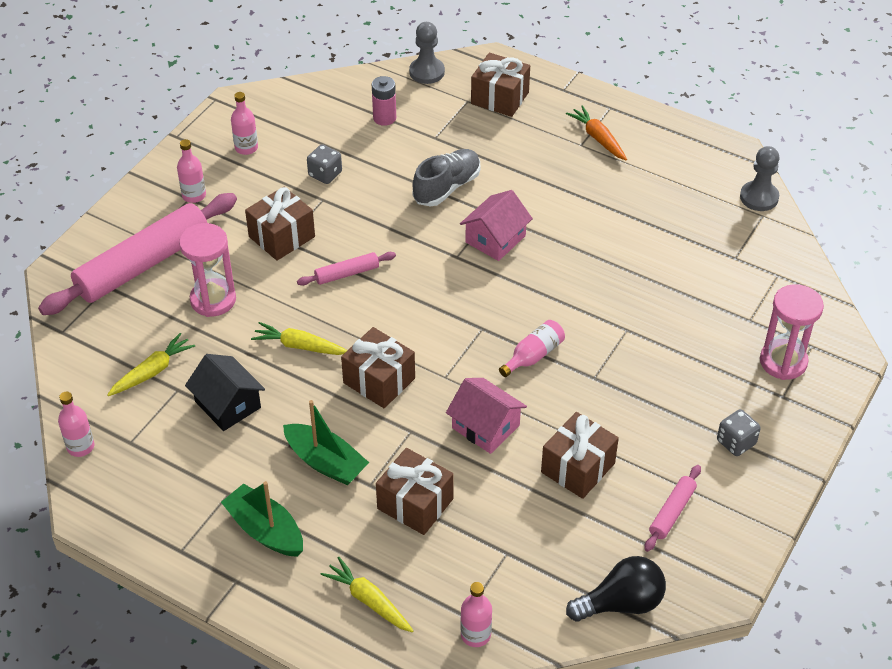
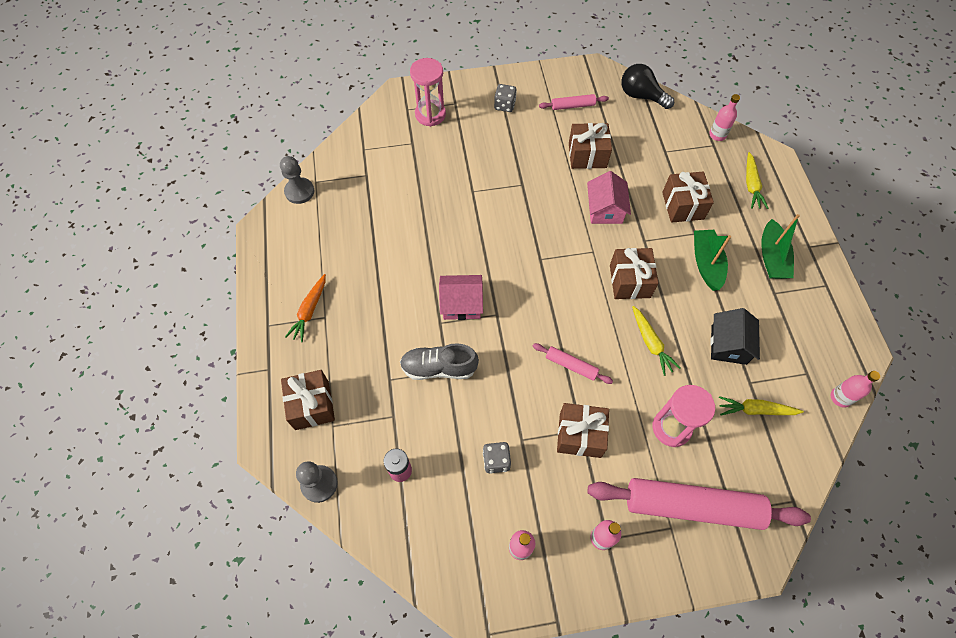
camera: 130 degrees left, 15 degrees up
(533, 356) = (535, 221): pink bottle -> none

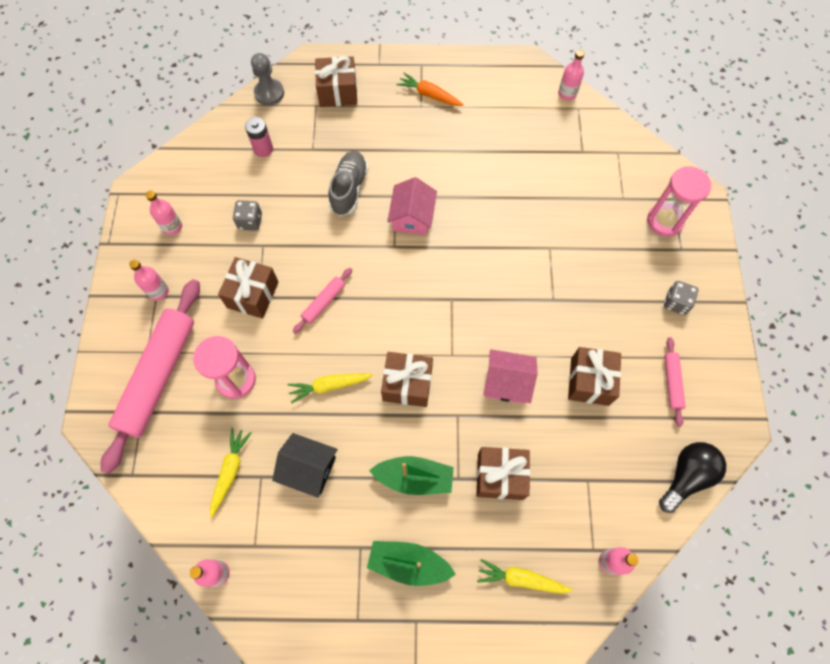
camera: 100 degrees right, 5 degrees up
(299, 191) = (567, 94): grey pawn -> pink bottle

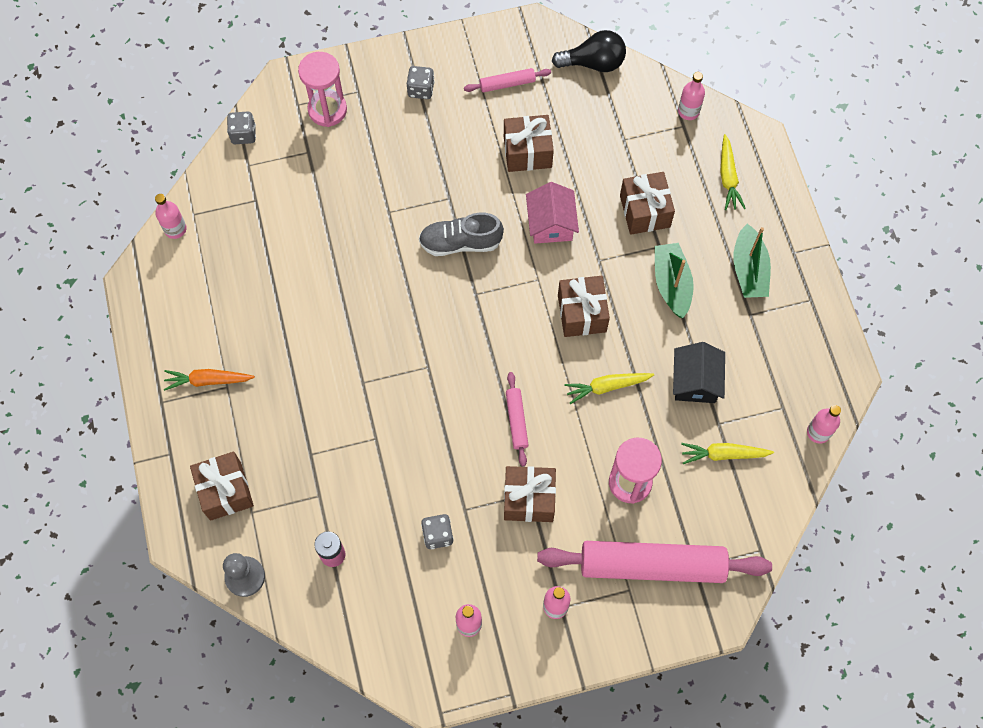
camera: 105 degrees left, 0 degrees up
(323, 302) = (516, 421): pink rolling pin -> pink rolling pin turned 60 degrees clockwise
(329, 386) = (607, 387): yellow carrot -> yellow carrot turned 105 degrees clockwise
(349, 189) = (366, 436): grey shoe -> grey shoe (460, 242)
(412, 217) = (386, 357): pink house -> none
(429, 95) = (208, 380): orange carrot -> orange carrot turned 75 degrees clockwise
(649, 154) = (243, 134): none -> grey dice
(686, 476) = (593, 63): black light bulb -> black light bulb turned 150 degrees clockwise

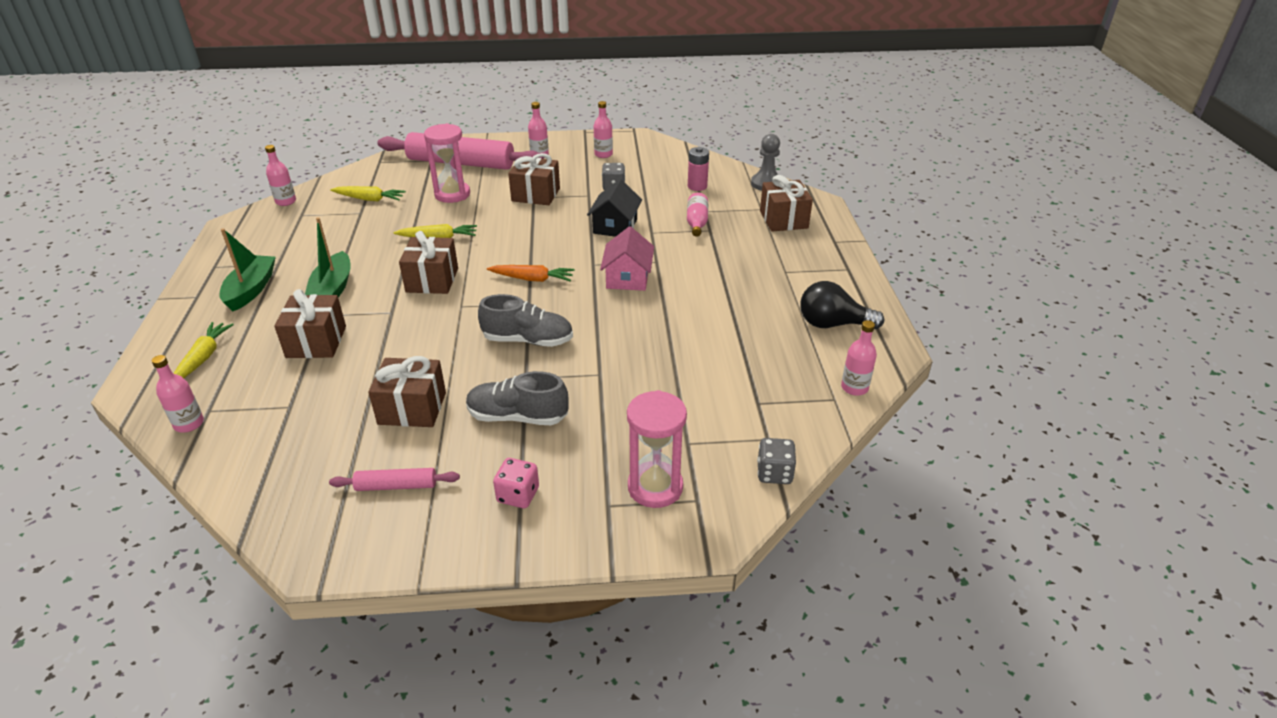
camera: 170 degrees left, 30 degrees down
(208, 380) = (804, 276): orange carrot -> orange carrot (532, 279)
(326, 467) = (696, 223): none -> pink bottle
(421, 89) = (518, 495): grey dice -> pink dice
(442, 156) = (517, 416): none -> grey shoe
(516, 421) = (526, 229): pink rolling pin -> none
(551, 223) = (423, 344): pink house -> pink house (627, 278)
(593, 63) = (263, 495): black light bulb -> black light bulb (832, 324)
(695, 381) = (360, 233): black house -> black house (615, 226)

